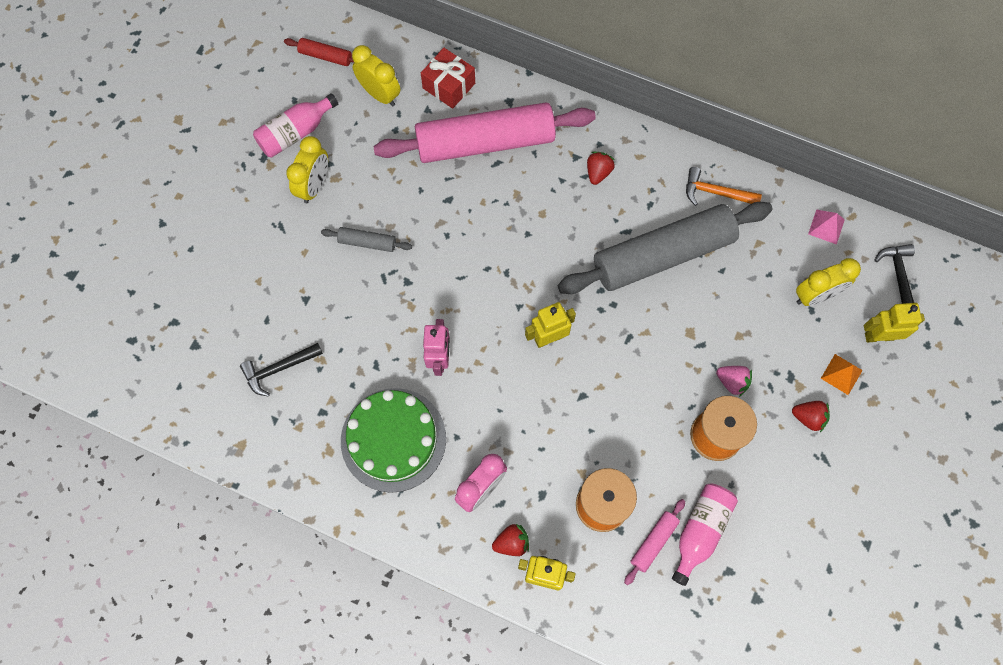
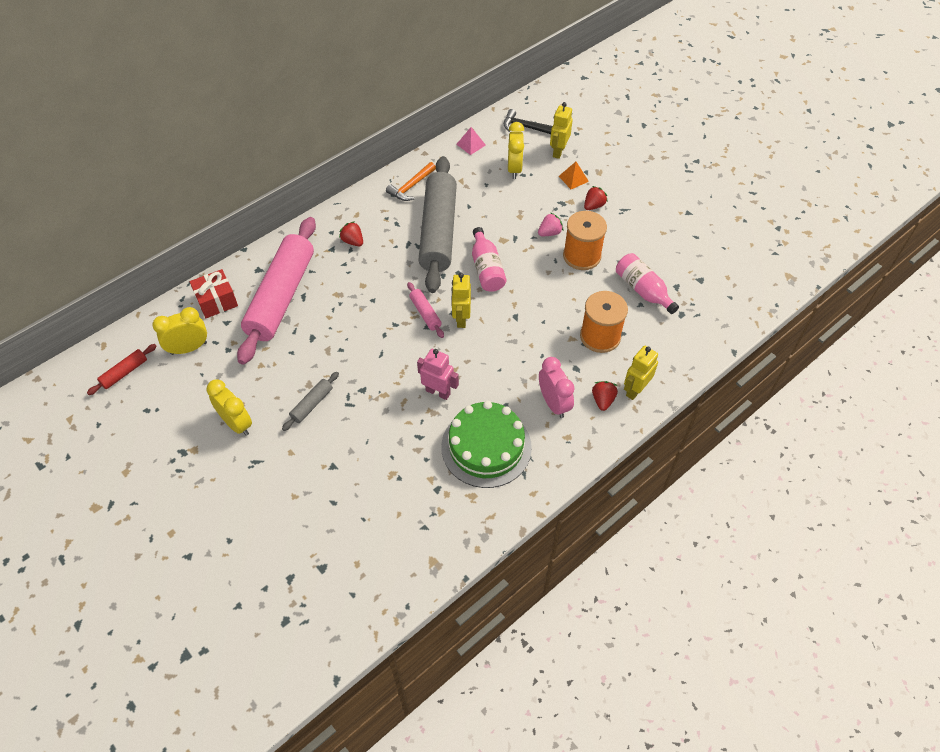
camera: 65 degrees left, 15 degrees down
(278, 369) = (382, 508): black hammer -> none
(296, 133) = (178, 420): pink bottle -> pink bottle (486, 269)
(653, 542) = (639, 318): pink rolling pin -> pink rolling pin (425, 313)

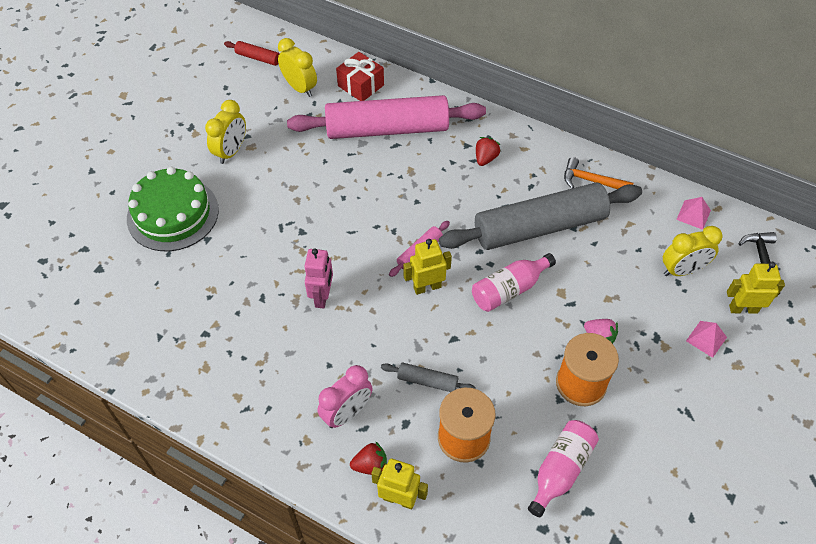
camera: 70 degrees right, 0 degrees up
(312, 404) = (270, 198): grey rolling pin -> grey rolling pin (427, 381)
(486, 447) = (268, 362): green cake -> green cake (173, 214)
(573, 178) = (706, 339): orange pyramid -> pink pyramid
(593, 206) = (673, 375): red strawberry -> none

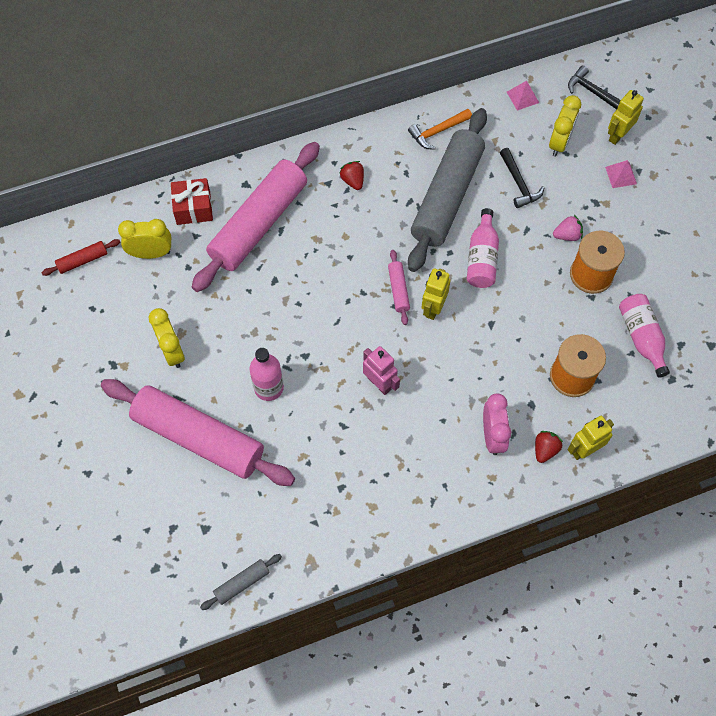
camera: 50 degrees left, 10 degrees up
(173, 214) = (198, 438): green cake -> pink rolling pin
(253, 228) = (269, 388): none -> pink bottle
(427, 381) = (510, 366): grey rolling pin -> grey rolling pin (242, 583)
(609, 268) = (519, 183): none -> black hammer

